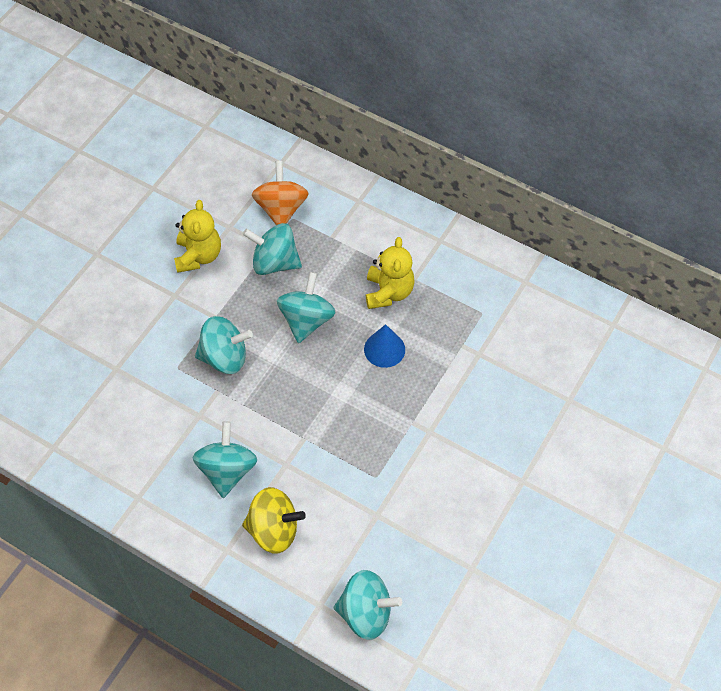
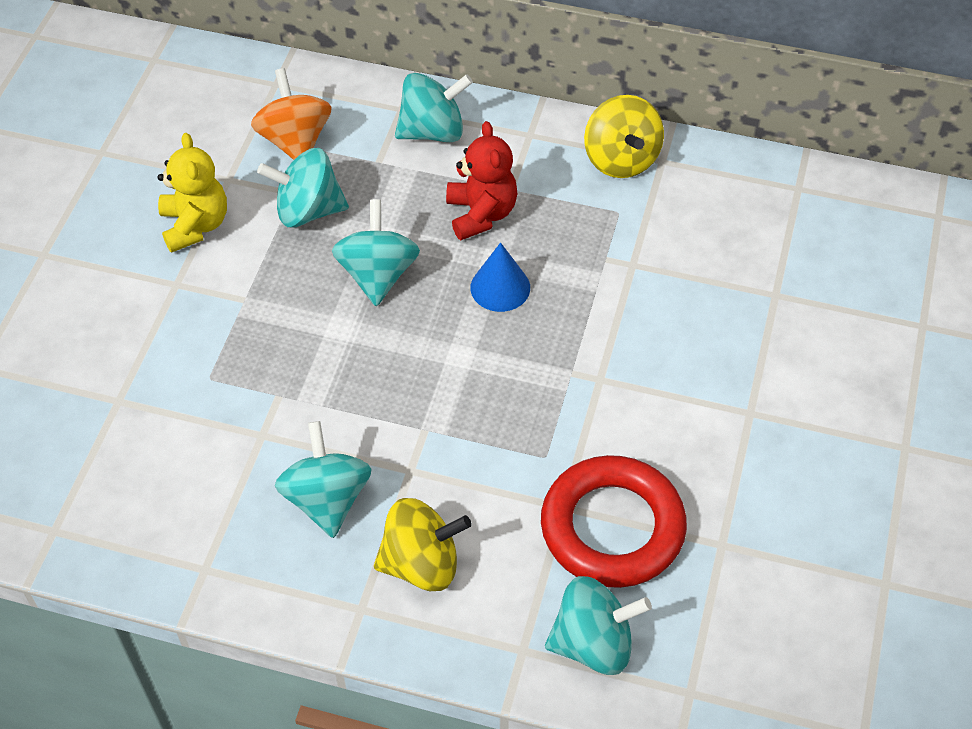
camera: 15 degrees left, 5 degrees down
(225, 357) = (275, 349): turquoise spinning top -> turquoise spinning top (433, 131)
(388, 292) = (481, 214): yellow teddy bear -> red teddy bear
(404, 537) = (612, 527): none -> red ring
(497, 274) = (621, 159): none -> yellow spinning top

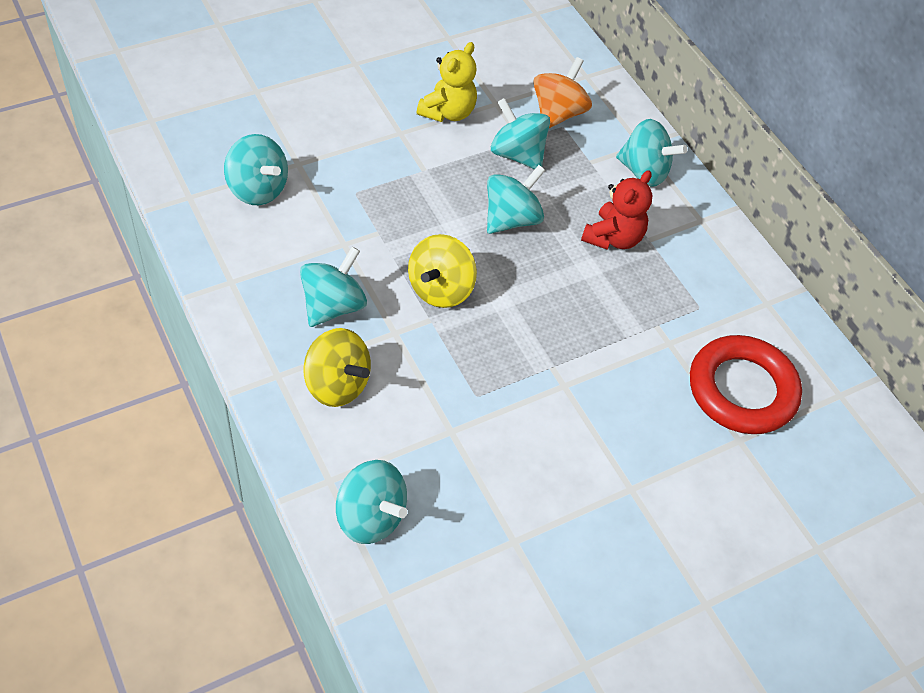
camera: 40 degrees right, 0 degrees up
(112, 460) = (257, 189): none -> turquoise spinning top
(500, 287) = (571, 285): blue cone -> none
(612, 527) = (463, 469): red ring -> red ring (742, 390)
(621, 159) = (741, 280): yellow spinning top -> yellow spinning top (440, 289)

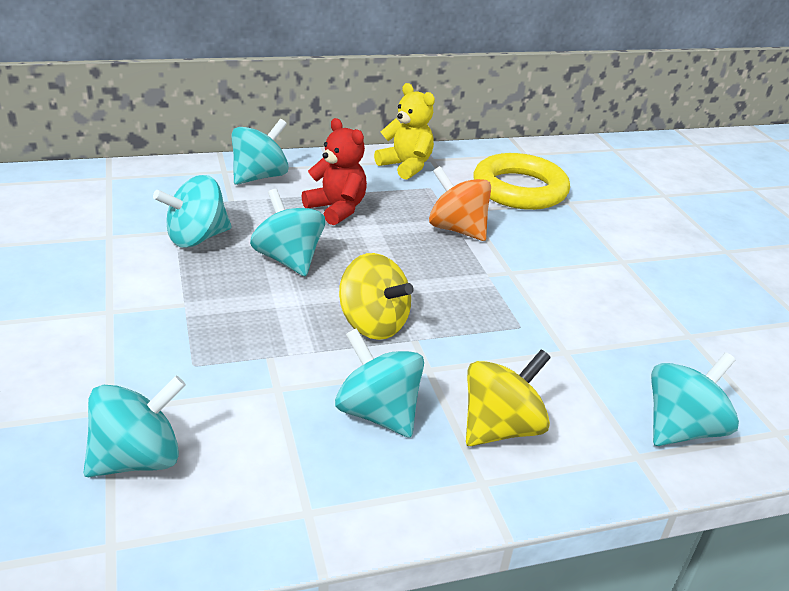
camera: 75 degrees left, 20 degrees down
(448, 112) = (100, 270): yellow teddy bear -> yellow teddy bear (406, 166)
(558, 113) = (152, 203): orange spinning top -> orange spinning top (457, 229)
(742, 390) = (519, 189): red ring -> yellow ring

